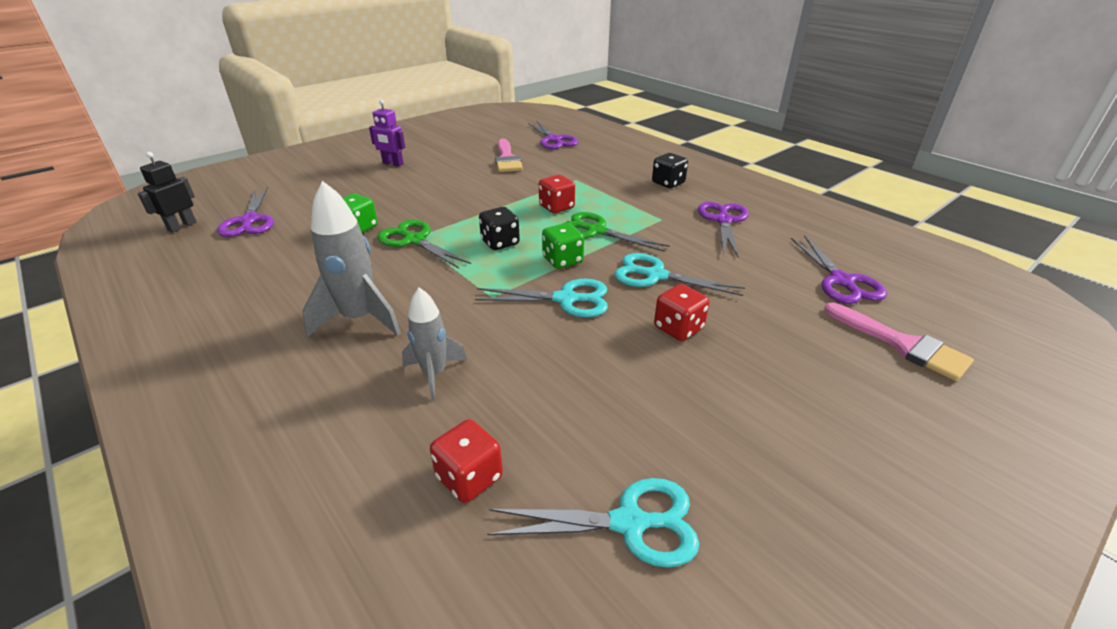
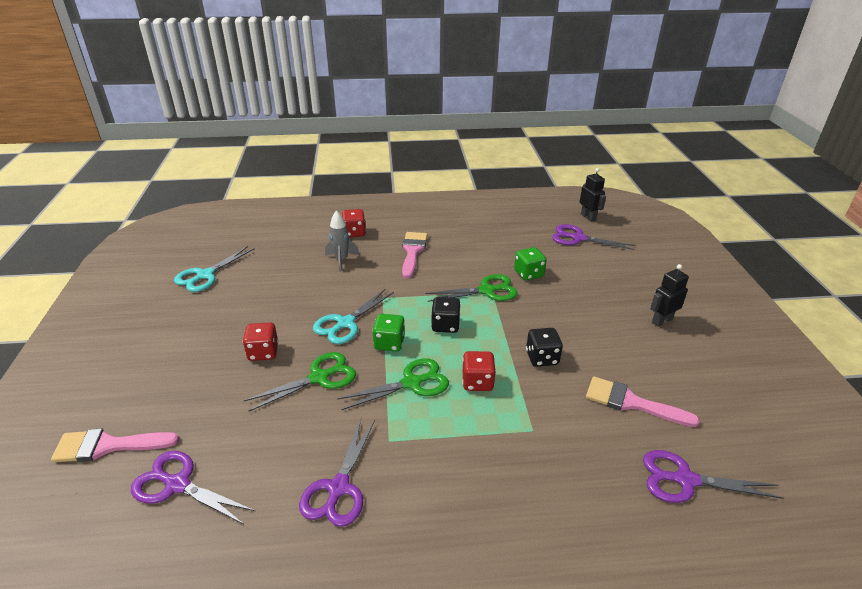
camera: 125 degrees right, 0 degrees up
(360, 319) = (413, 251): grey rocket -> pink brush
(393, 164) = (661, 321): purple robot -> black robot
(469, 477) = (275, 251): red dice -> red dice (354, 233)
(655, 275) = (319, 377): turquoise scissors -> green scissors
(668, 183) = (459, 508): black dice -> black dice (542, 358)
(723, 220) = (338, 488): purple scissors -> purple scissors turned 60 degrees clockwise

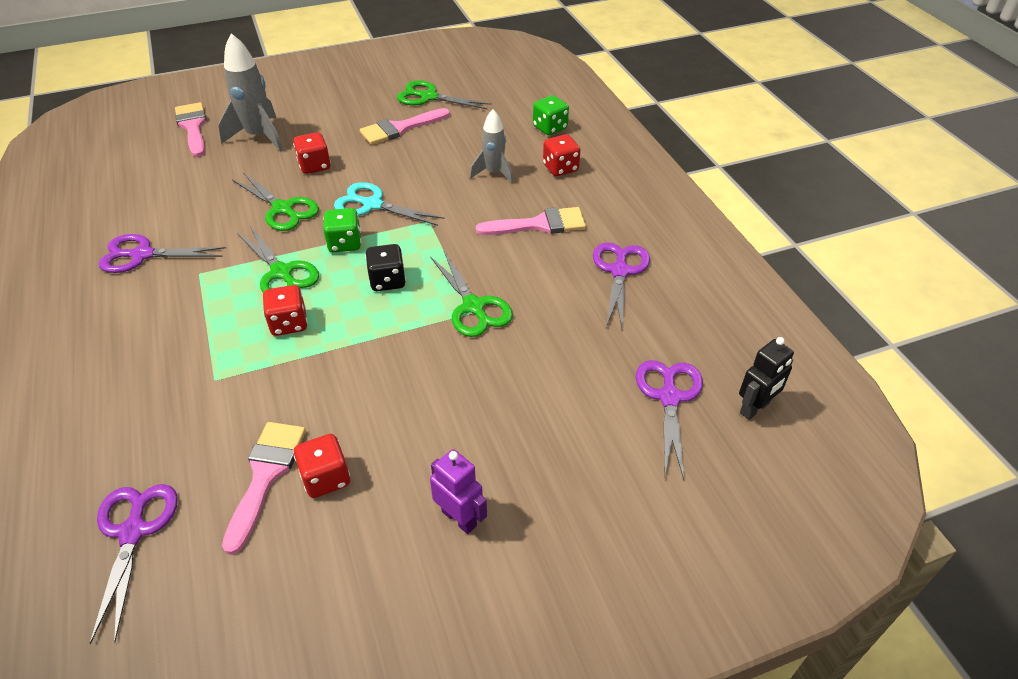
camera: 75 degrees right, 10 degrees up
(178, 485) = (152, 171): purple scissors -> purple scissors (619, 271)
(179, 389) = (259, 137): none -> grey rocket
(205, 275) = (429, 97): turquoise scissors -> green scissors
(242, 296) = (400, 128): none -> pink brush
(528, 274) = (532, 345): green dice -> green dice (550, 128)
(542, 358) = (341, 377): black dice -> none
(633, 373) = (326, 478): none -> red dice
(661, 321) = (459, 518): black robot -> purple robot

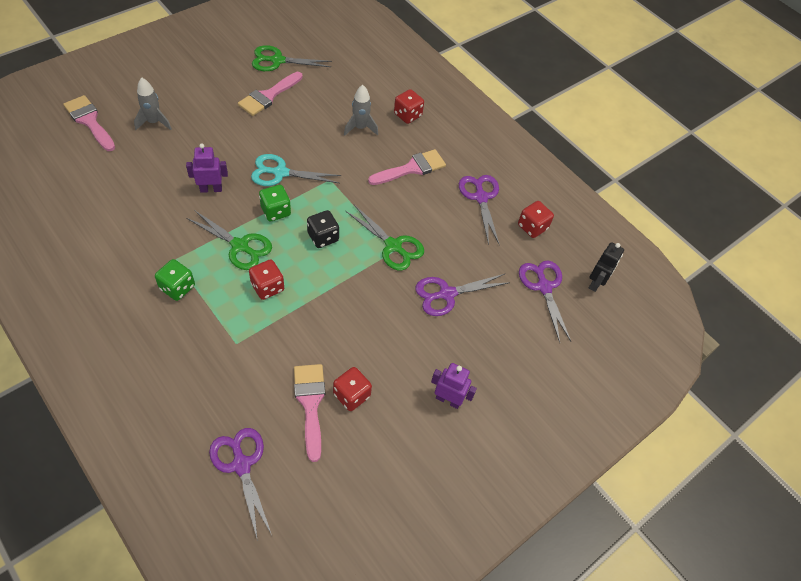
camera: 25 degrees left, 10 degrees up
(142, 255) = (119, 252): purple scissors -> purple scissors (447, 294)
(259, 137) = (154, 122): grey rocket -> grey rocket, size x0.64
(282, 209) = (211, 189): green scissors -> purple robot
(314, 166) = (216, 144): red dice -> red dice (532, 227)
(550, 128) = (385, 78): green dice -> green dice (177, 287)

